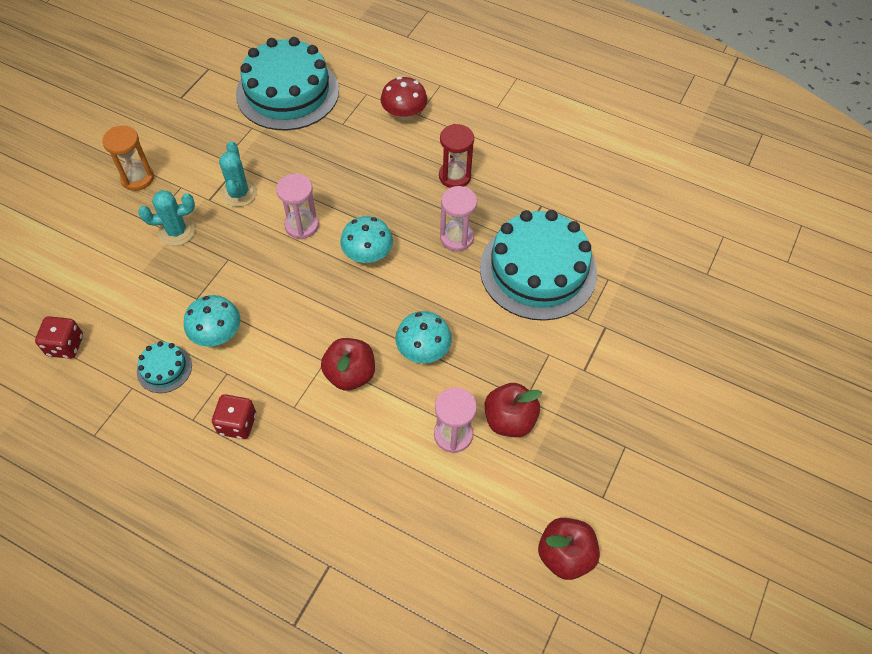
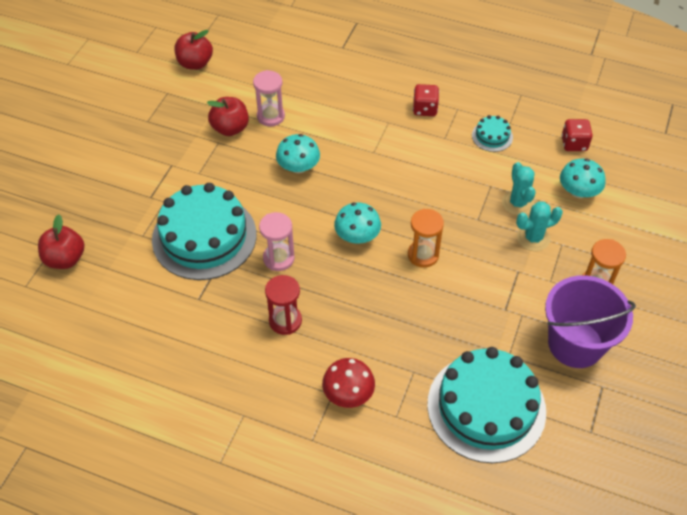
camera: 175 degrees right, 5 degrees down
(186, 130) = (575, 344): none -> purple bucket
(217, 333) = (463, 162): turquoise mushroom -> turquoise mushroom (578, 191)
(239, 193) = (492, 280): turquoise cactus -> turquoise cactus (518, 203)
(302, 225) = (423, 255): pink hourglass -> orange hourglass
(350, 374) = (352, 145): red apple -> red apple (65, 259)

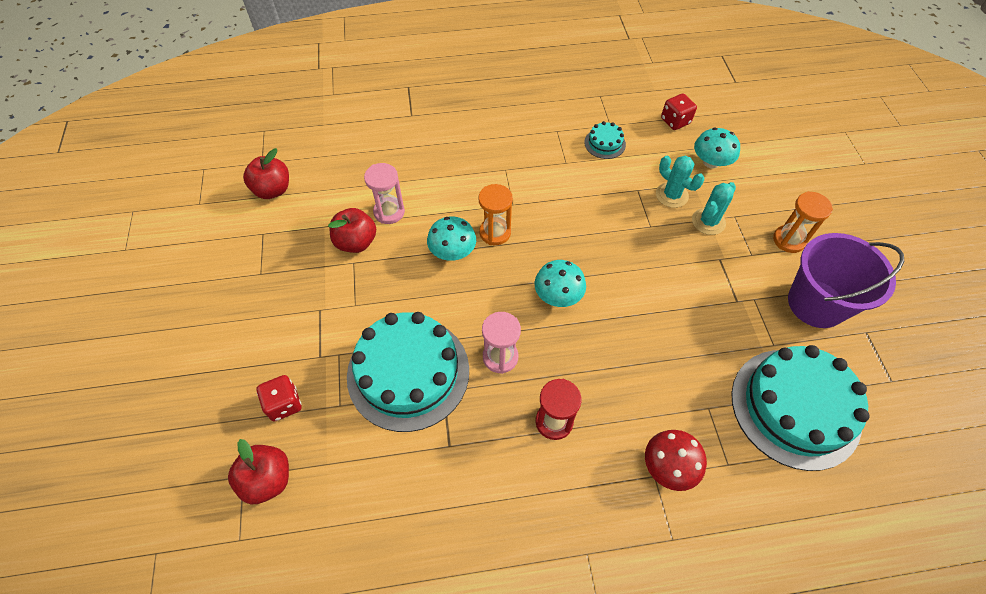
camera: 30 degrees left, 5 degrees up
(423, 255) = (630, 284): orange hourglass -> orange hourglass (495, 233)
(425, 109) = (529, 143): red dice -> red dice (284, 404)

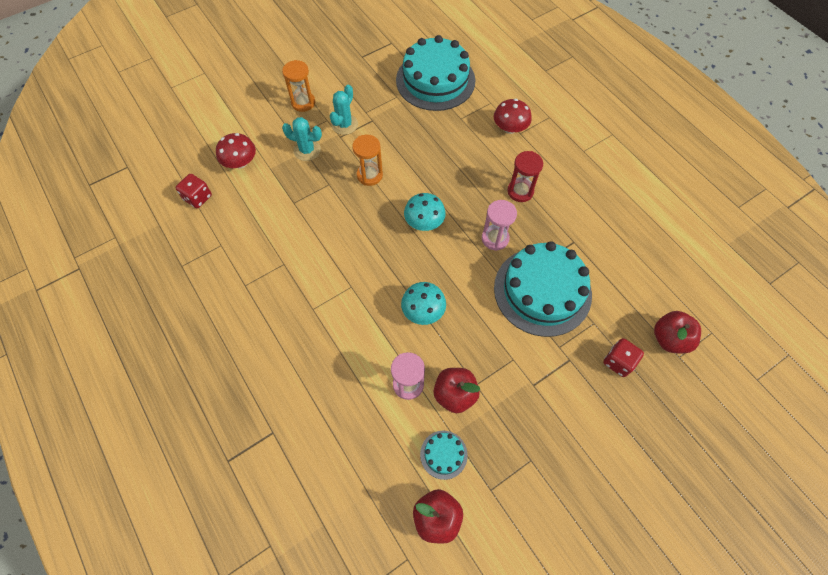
camera: 115 degrees left, 5 degrees up
(495, 233) = (388, 287): orange hourglass -> orange hourglass (369, 175)
(605, 143) = (247, 242): turquoise cake -> turquoise cake (443, 454)
(671, 195) = (289, 179): turquoise cactus -> turquoise cactus (344, 124)
(711, 162) = (240, 162): turquoise mushroom -> red mushroom
(816, 303) = (352, 81): purple bucket -> none

